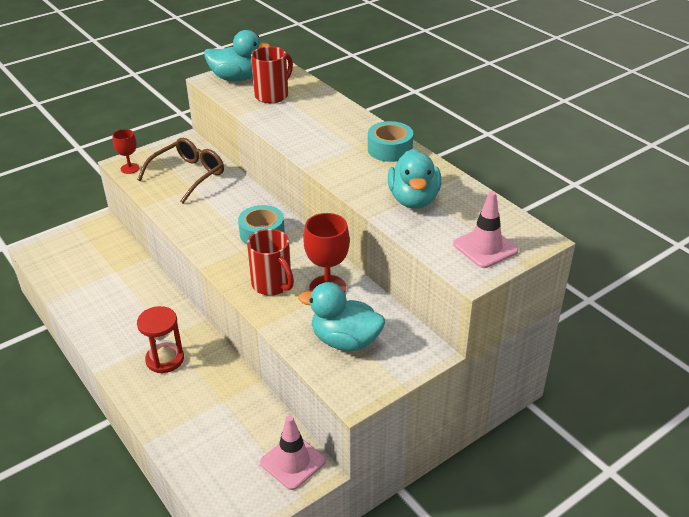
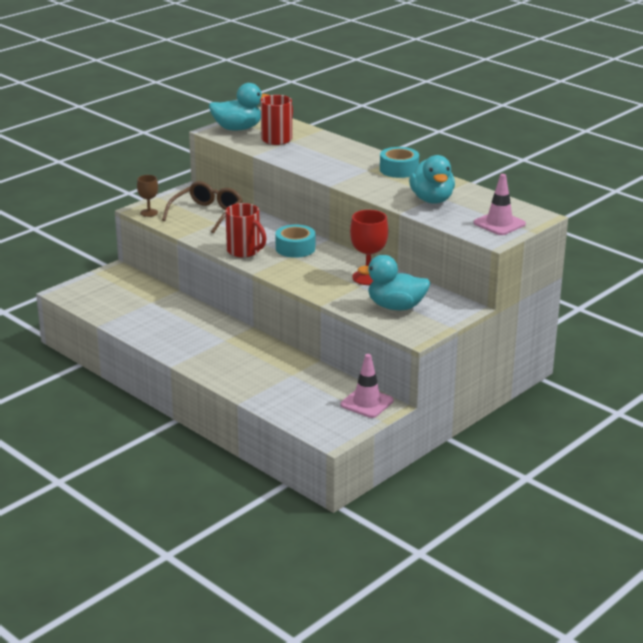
camera: 10 degrees left, 10 degrees down
(130, 168) = (149, 213): red goblet -> brown goblet
(165, 359) = (229, 354): red hourglass -> none
(272, 284) = (320, 279): red mug -> red mug (244, 251)

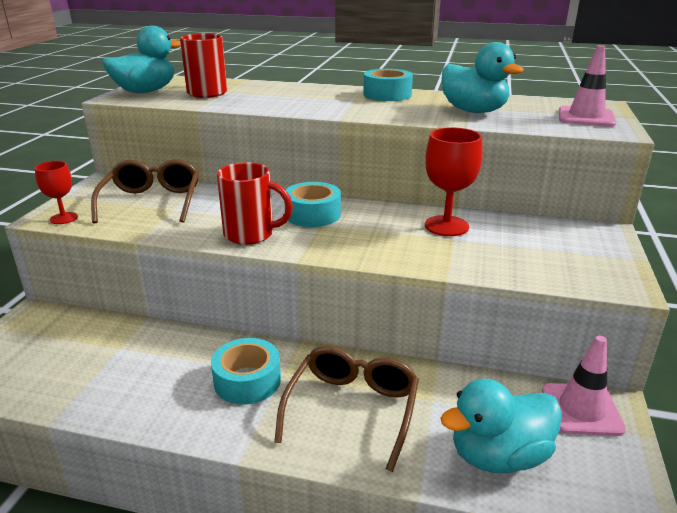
camera: 30 degrees left, 0 degrees up
(149, 213) = (64, 218): brown goblet -> red goblet
(205, 337) = (247, 381): none -> turquoise tape
(245, 365) = (352, 409): none -> brown glasses
(396, 307) = (535, 253): turquoise duck -> turquoise duck (498, 456)

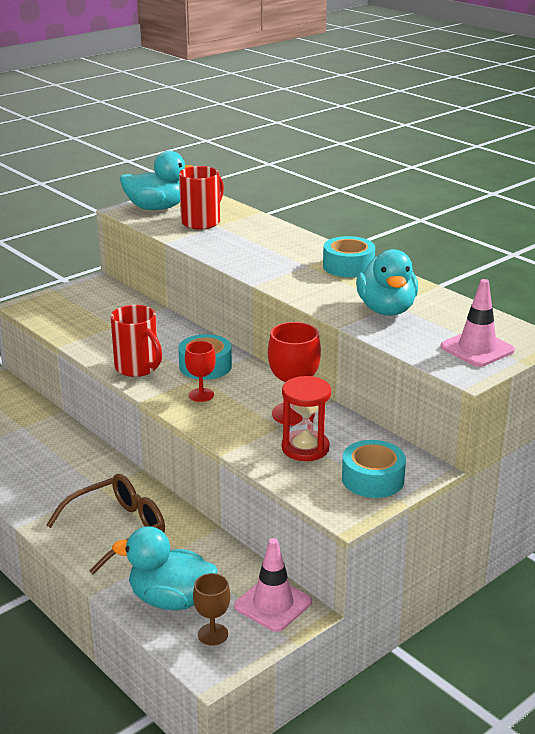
camera: 35 degrees right, 0 degrees up
(64, 218) = (34, 310): red goblet -> red goblet (201, 395)
(152, 202) = (106, 315): brown glasses -> none
(247, 381) = (75, 482): turquoise tape -> turquoise tape (372, 479)
(502, 248) = (305, 448): none -> red hourglass
(583, 470) = (212, 634): none -> brown goblet

